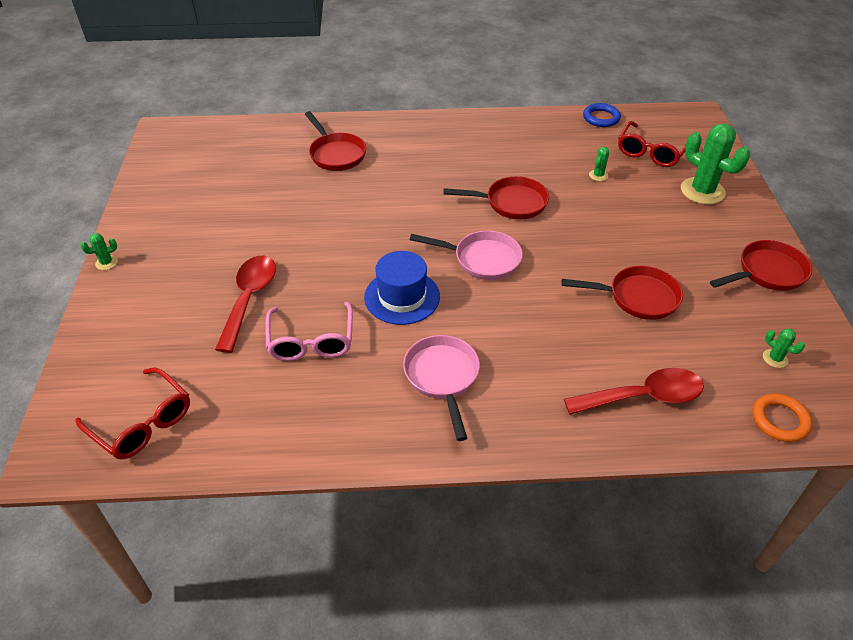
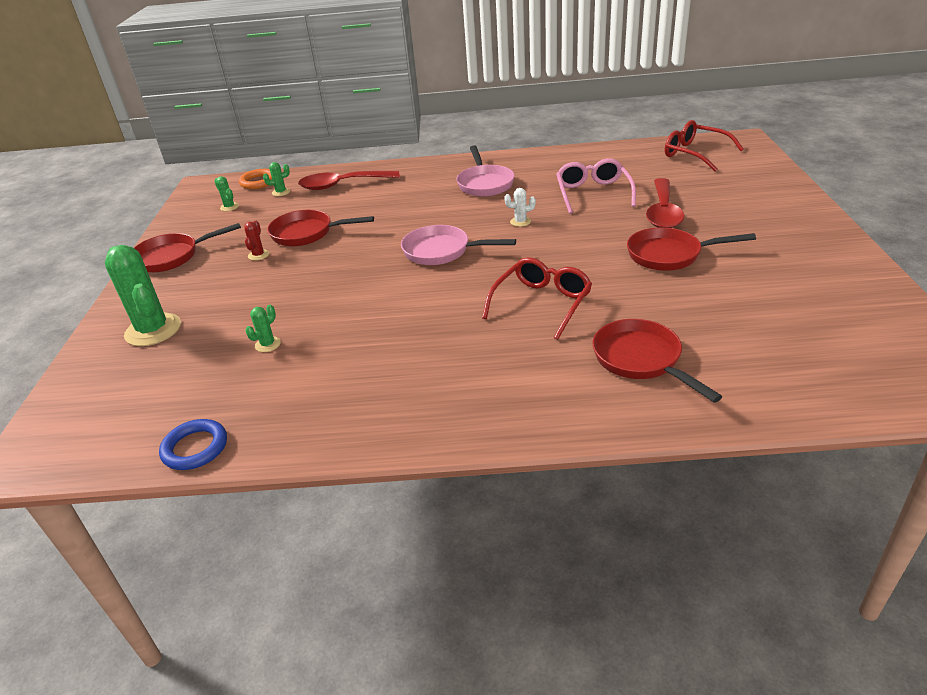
camera: 175 degrees left, 10 degrees down
(106, 263) = (835, 227): green cactus -> green cactus (281, 192)
(402, 297) = (520, 222): blue hat -> white cactus
(511, 203) = (395, 305): red pan -> red pan (669, 255)
(651, 152) = (168, 383): red glasses -> red glasses (542, 303)
(671, 268) = (258, 255): none -> red cactus

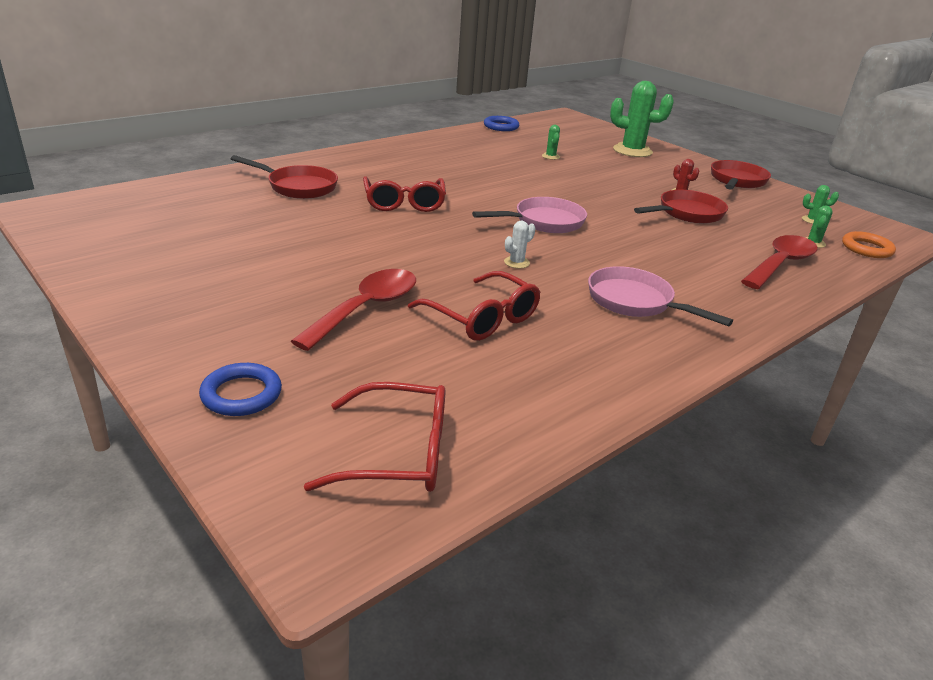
camera: 135 degrees right, 5 degrees down
(593, 193) = (482, 318): pink glasses -> red glasses
(663, 212) = (366, 308): red spoon -> red spoon turned 60 degrees clockwise
(669, 255) = (324, 259): red pan -> none
(762, 185) = (241, 394): none -> blue ring

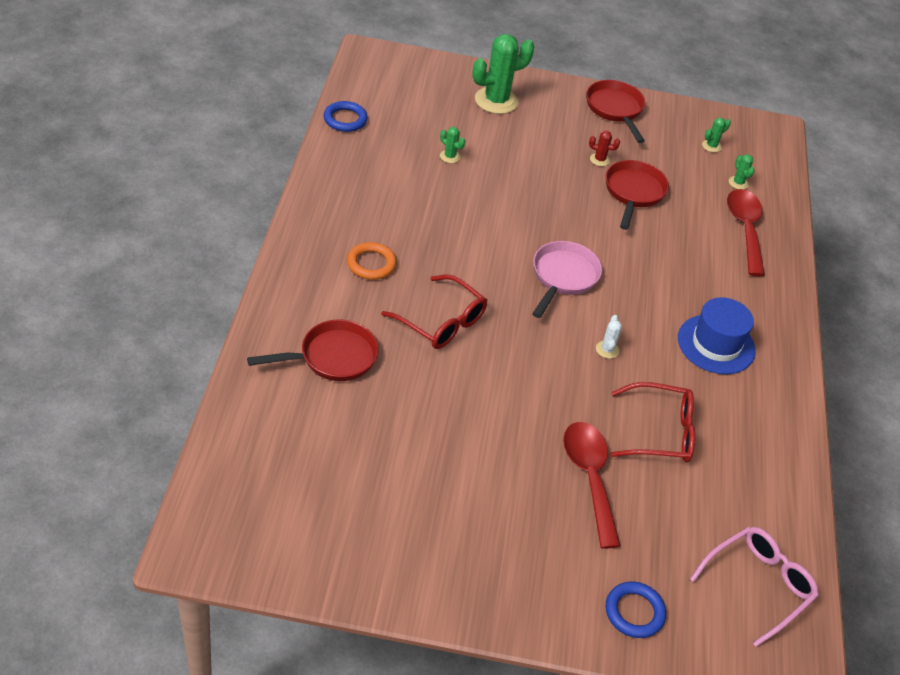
camera: 45 degrees left, 15 degrees up
(398, 453) = (758, 585): red glasses -> pink glasses
(635, 302) = (716, 344): pink pan -> blue hat
(866, 249) = (771, 169): orange ring -> orange ring (371, 264)

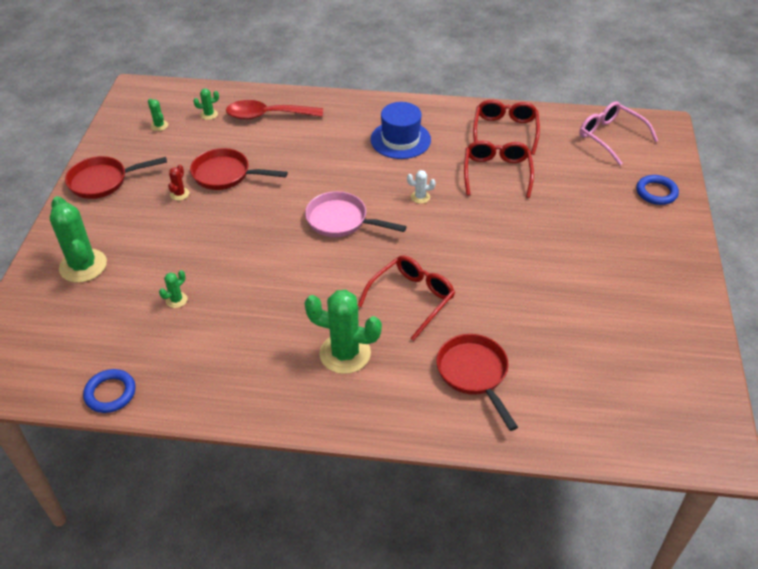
camera: 85 degrees left, 0 degrees up
(371, 264) = (345, 353): orange ring -> green cactus
(589, 477) = (552, 210): red spoon -> none
(751, 457) = (505, 131): none -> red glasses

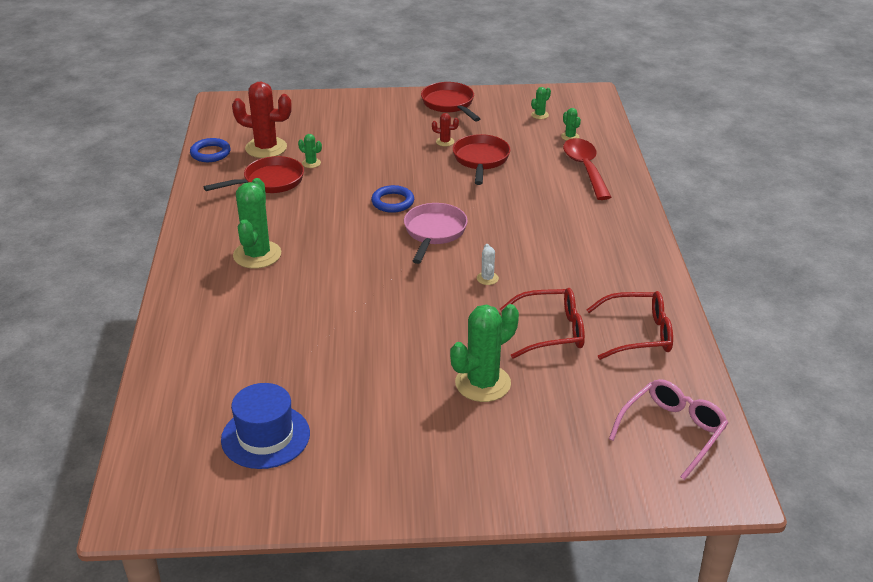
camera: 80 degrees right, 10 degrees down
(83, 266) = (343, 116): green cactus -> green cactus (483, 383)
(123, 338) = (266, 148): none -> red cactus
(400, 140) = (583, 256): blue hat -> blue hat (265, 436)
(412, 299) = (331, 286): red glasses -> none
(474, 374) = (236, 332): red pan -> red pan (269, 182)
(656, 192) = (565, 476): blue ring -> blue ring (392, 202)

